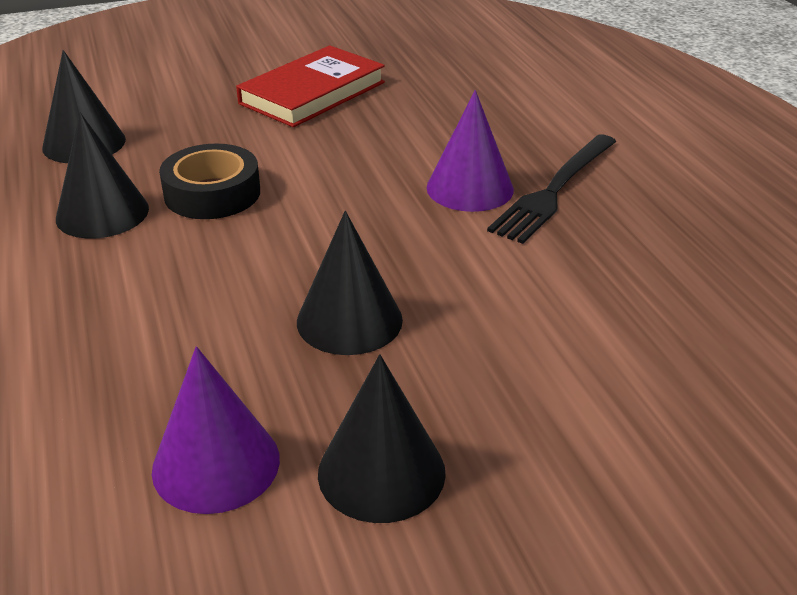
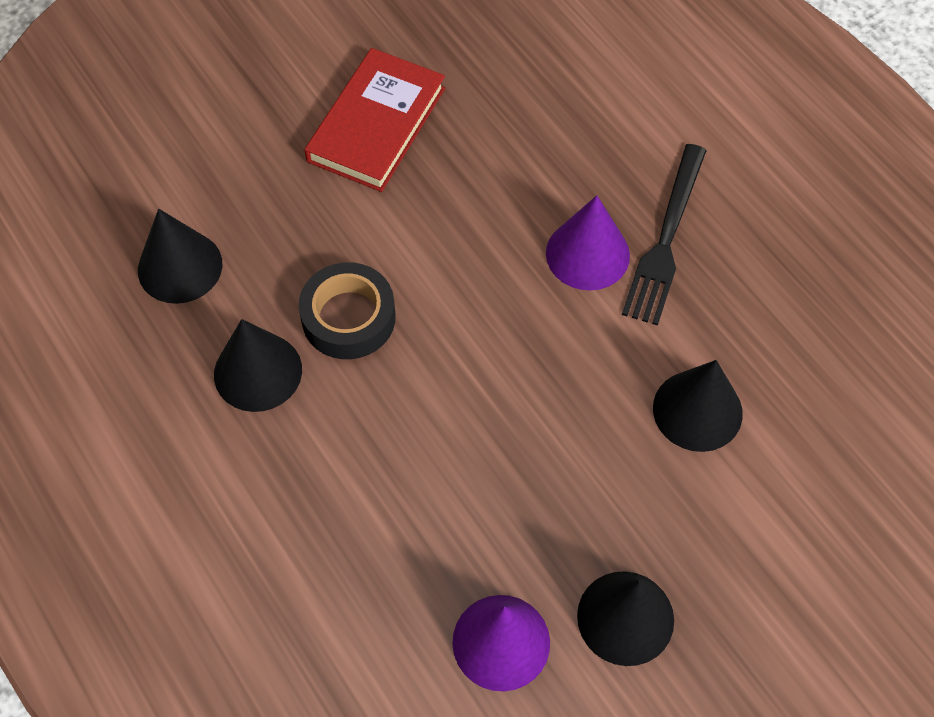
camera: 15 degrees left, 25 degrees up
(349, 320) = (542, 461): black cone -> black cone (697, 410)

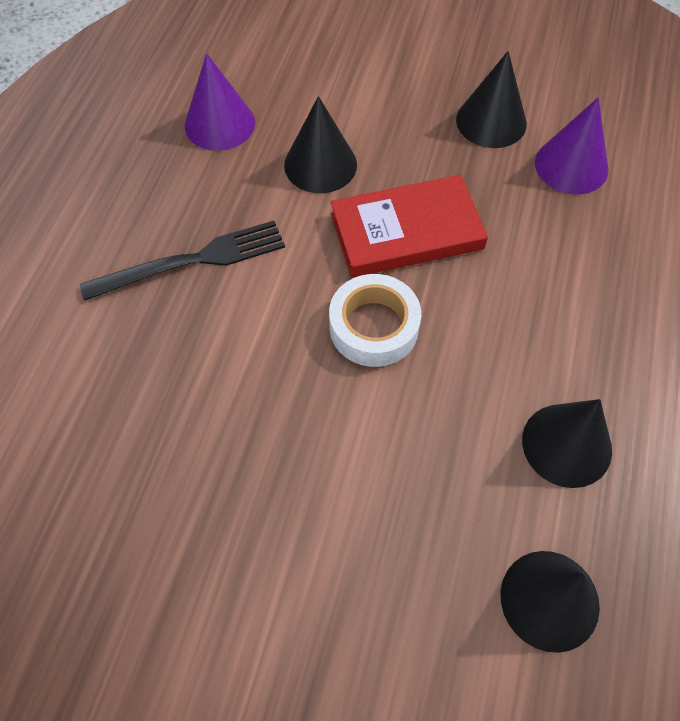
camera: 130 degrees left, 0 degrees up
(348, 318) = (459, 419): black tape -> none
(377, 125) = (250, 561): red book -> red book (406, 231)
(481, 321) = (374, 327): none -> white tape
(587, 254) = (250, 300): purple cone -> purple cone (219, 124)

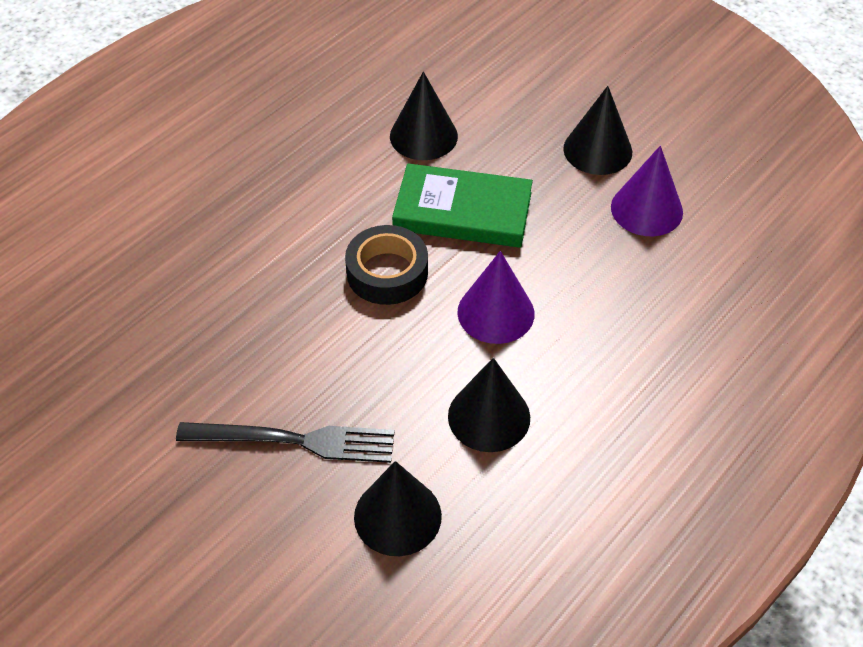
camera: 25 degrees right, 10 degrees down
(192, 261) = (273, 173): black fork -> black fork (294, 441)
(219, 124) = (360, 77): purple cone -> purple cone (495, 312)
(374, 327) = (387, 272): white tape -> black tape
(406, 231) = (462, 211): red book -> green book

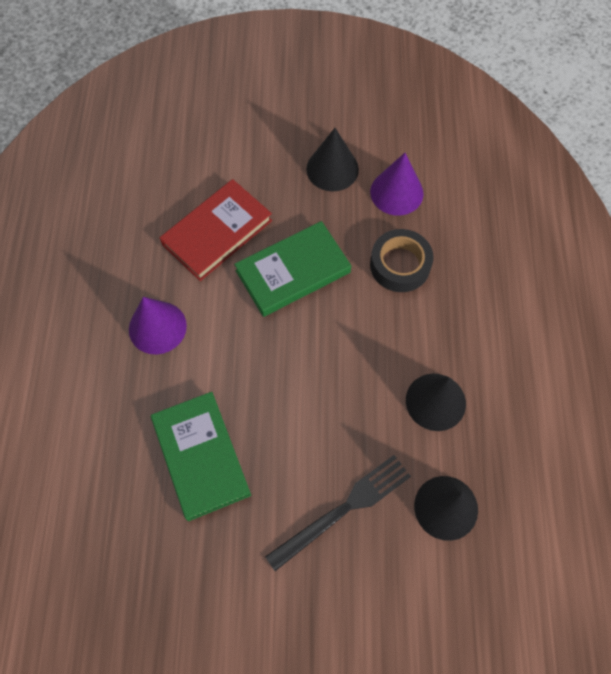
camera: 40 degrees left, 15 degrees up
(214, 303) = (201, 456): none -> green book
(387, 272) = (288, 350): black tape -> black tape (400, 265)
(423, 136) = (217, 232): black cone -> red book
(495, 312) = (376, 329): purple cone -> purple cone (157, 327)

